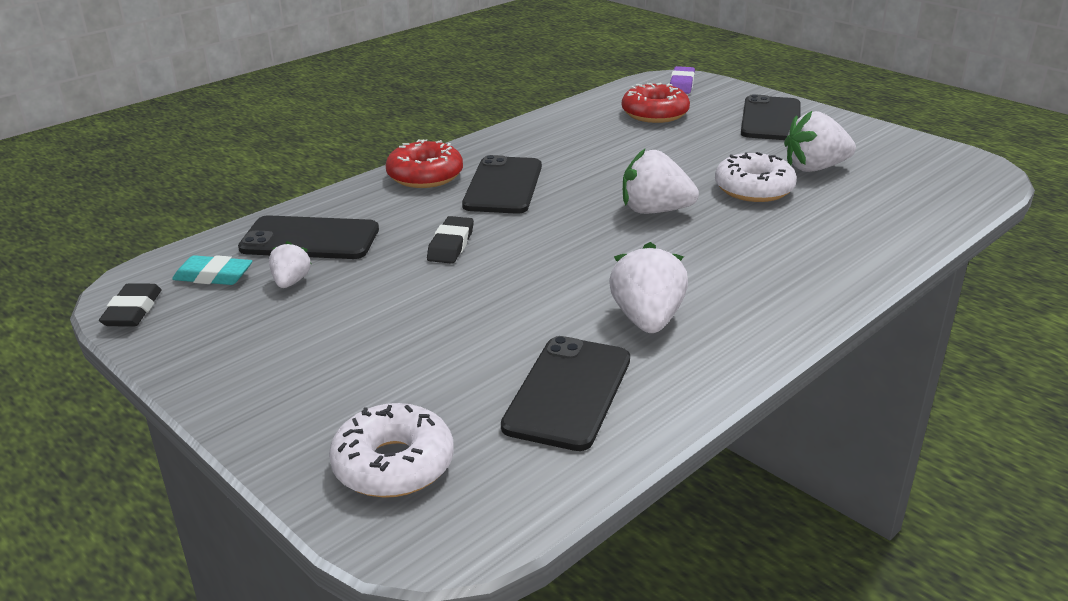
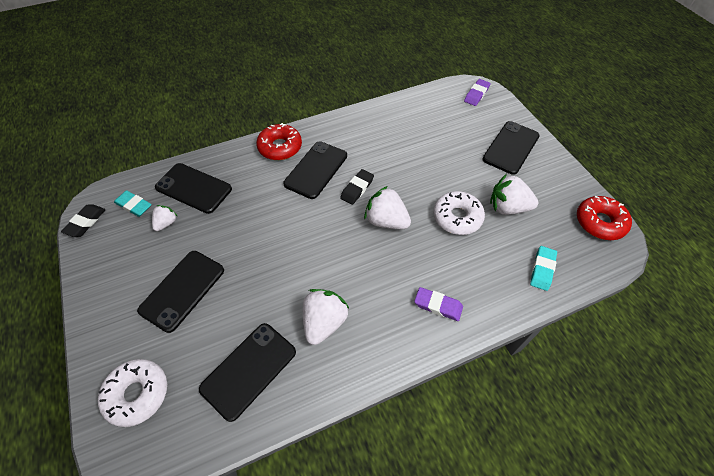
camera: 20 degrees right, 25 degrees up
(381, 341) = (182, 290): none -> black phone
(451, 245) = (259, 217): black eraser -> black eraser (357, 189)
(655, 113) = (442, 121): red donut -> red donut (599, 222)
(800, 268) = (438, 305): none -> purple eraser
(909, 209) = (542, 269): none -> turquoise eraser

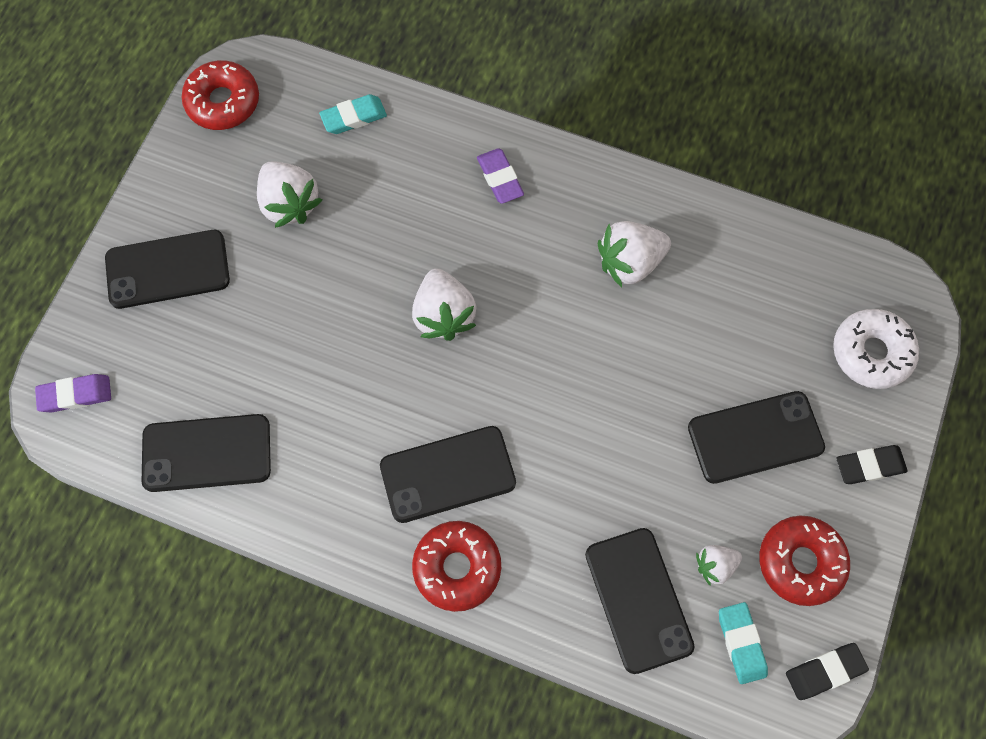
camera: 135 degrees left, 15 degrees up
(122, 254) = (800, 562): none -> red donut
(249, 370) = (744, 282): black phone -> black phone (207, 453)
(357, 189) = (428, 392): black eraser -> black eraser (869, 466)
(457, 217) = (360, 245): white donut -> none

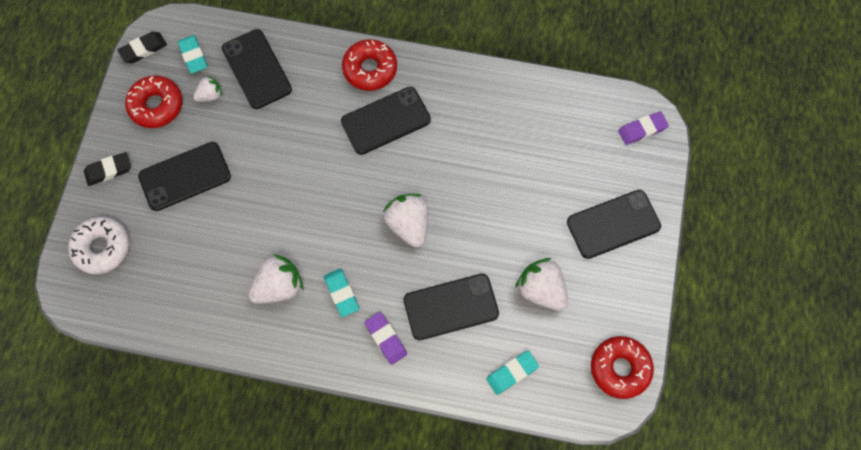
camera: 170 degrees right, 0 degrees up
(207, 453) = (544, 108): black phone -> black phone (451, 307)
(548, 241) = (341, 293): none -> turquoise eraser

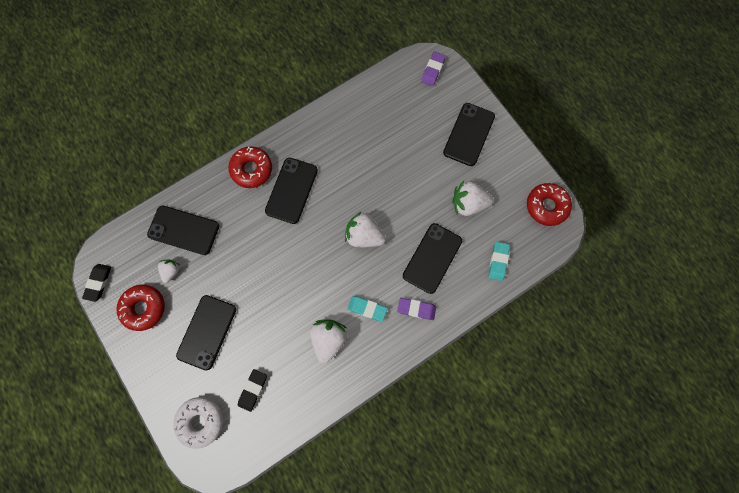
camera: 45 degrees left, 5 degrees up
(108, 170) = (155, 374): black eraser -> black eraser (253, 390)
(193, 56) = (135, 258): turquoise eraser -> none

